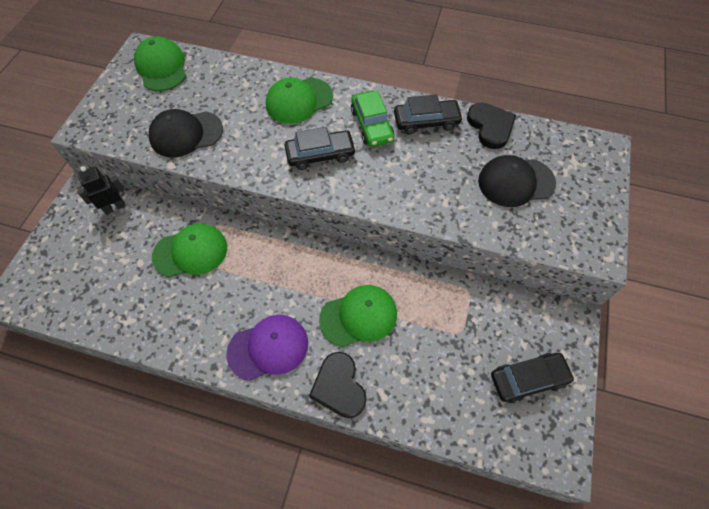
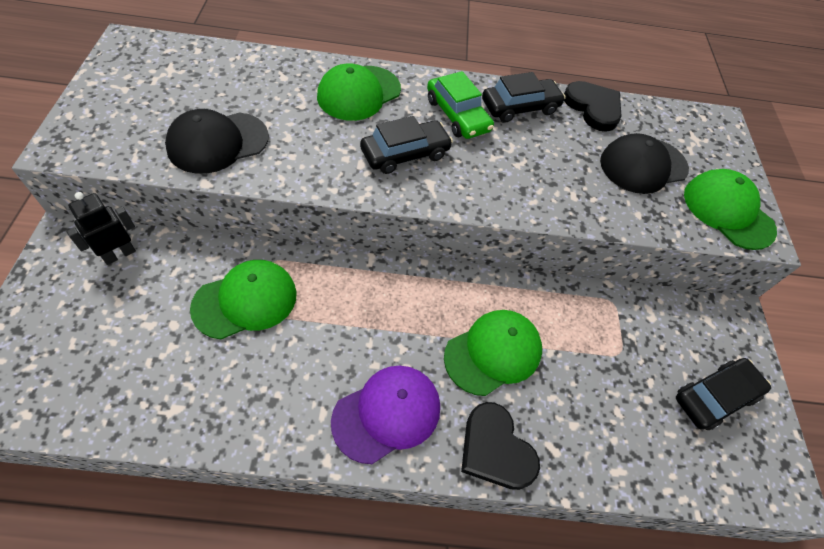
camera: 20 degrees left, 5 degrees down
(161, 67) = (162, 63): green cap -> green cap (728, 211)

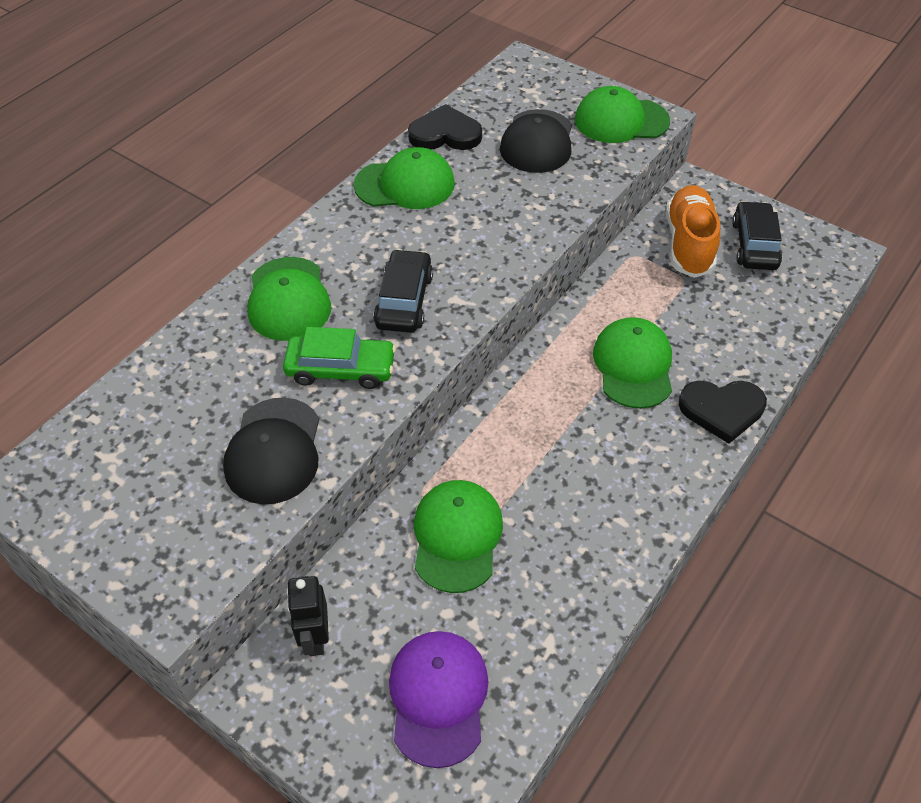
camera: 50 degrees left, 5 degrees down
(387, 413) = (648, 471): purple cap -> purple cap (438, 697)
(457, 115) = (381, 236): green car -> green car (340, 369)
(520, 107) = (405, 184): black car -> green cap
(664, 340) = (689, 244): none -> orange shoe

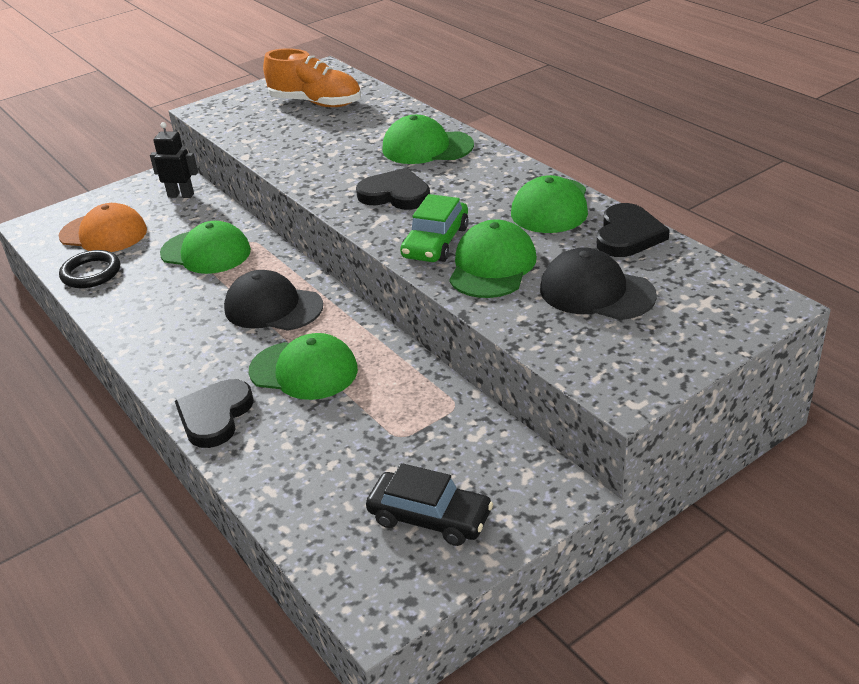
camera: 110 degrees right, 15 degrees down
(274, 451) = (286, 139): black cap -> black cap (273, 307)
(340, 369) = (340, 164): green car -> green car (435, 242)
(404, 300) = (395, 194): black car -> black heart
(438, 697) = (103, 233): purple cap -> orange cap
(537, 658) = (91, 273): none -> black ring
(621, 121) = (622, 362): green cap -> green cap (492, 266)
(689, 244) = (456, 456): orange shoe -> orange shoe (315, 103)

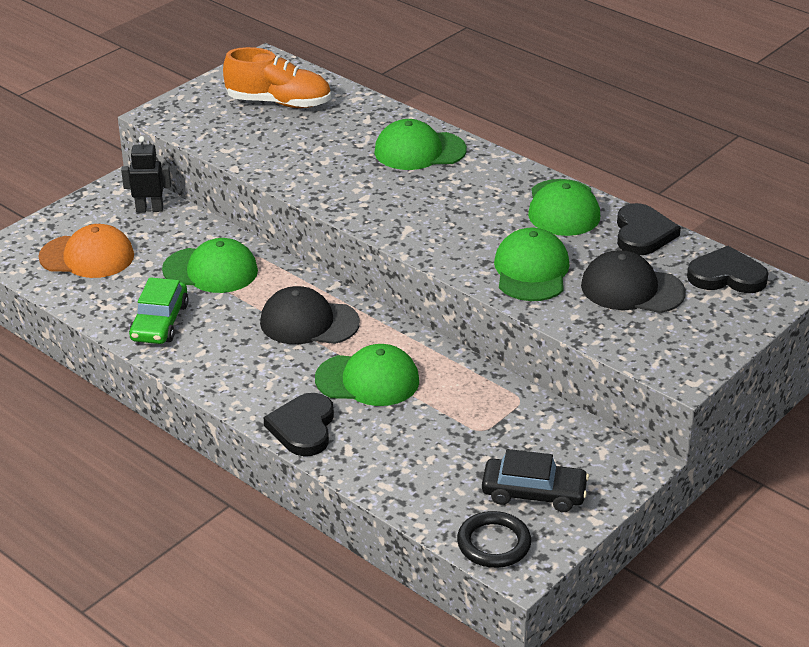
camera: 15 degrees left, 0 degrees up
(91, 273) = (99, 300): black ring -> black ring (493, 543)
(395, 194) = (410, 203): black heart -> black heart (726, 275)
(435, 242) = (469, 250): green car -> green car (159, 322)

